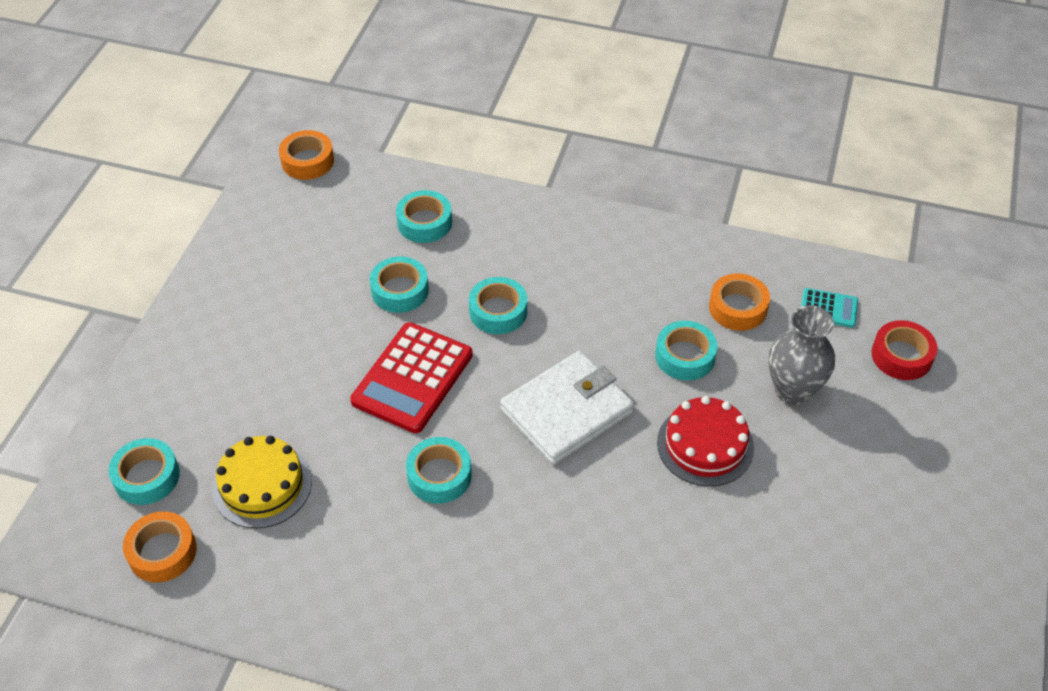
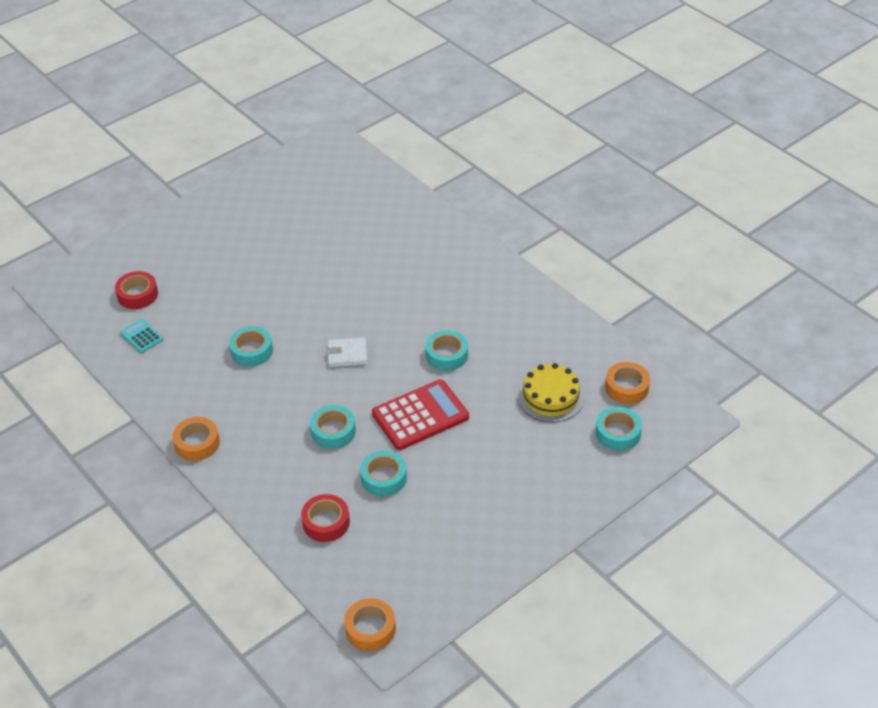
camera: 145 degrees left, 5 degrees down
(424, 222) = (326, 522): turquoise tape -> red tape
(566, 411) = (347, 354): white wallet -> white wallet, size x0.55
(705, 445) = (291, 303): red cake -> none
(737, 308) = (191, 362): orange tape -> orange tape (197, 443)
(792, 390) = (215, 306): grey vase -> none

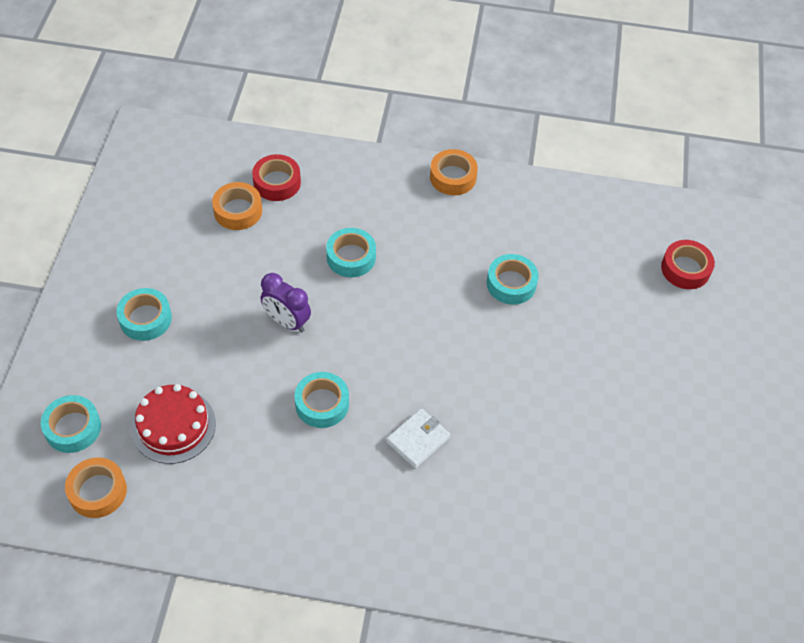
camera: 135 degrees right, 10 degrees up
(141, 336) = (623, 233): turquoise calculator -> none
(347, 354) = (420, 339): white wallet -> white wallet (418, 439)
(370, 629) = (166, 133): orange tape -> orange tape (238, 211)
(384, 478) = (264, 245): turquoise tape -> turquoise tape (145, 319)
(420, 415) = (287, 321): red calculator -> purple clock
(551, 397) = (173, 426): yellow cake -> red cake

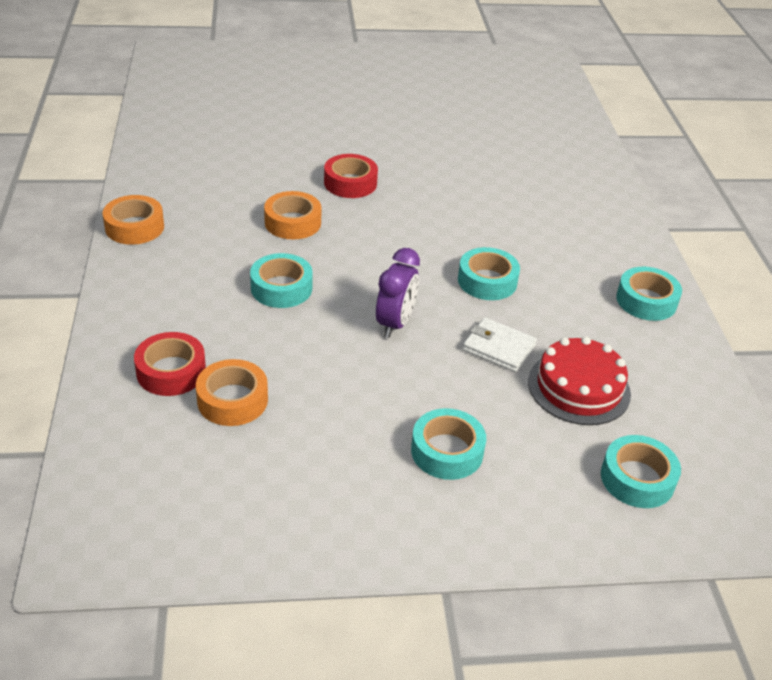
camera: 105 degrees left, 15 degrees down
(98, 491) = (696, 431): orange tape -> orange tape (293, 222)
(418, 439) = (491, 217): white wallet -> white wallet (498, 348)
(511, 284) = (281, 178): turquoise tape -> turquoise tape (646, 301)
(685, 269) = (230, 90): red tape -> red tape (350, 183)

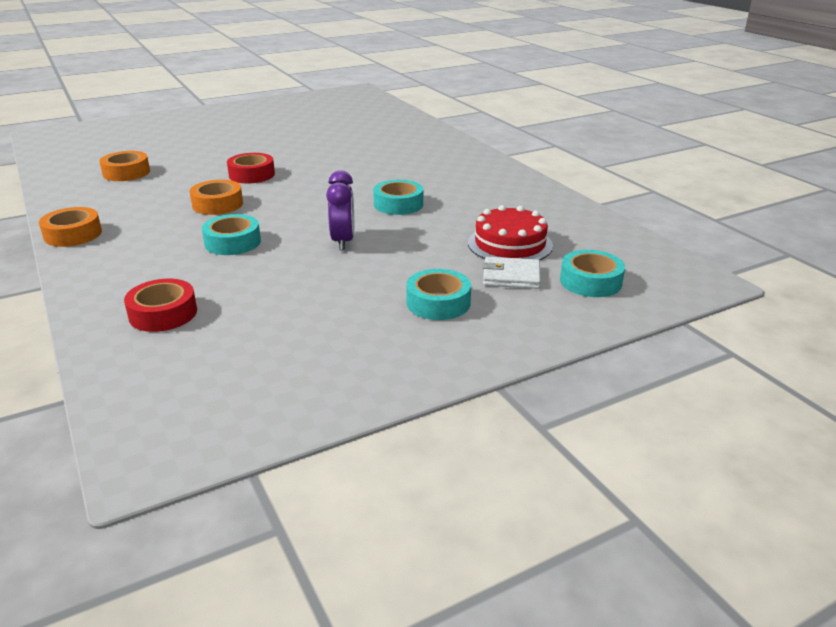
camera: 20 degrees left, 10 degrees down
(232, 400) = (233, 318): orange tape -> orange tape (126, 173)
(498, 348) = (434, 237): white wallet -> white wallet (511, 276)
(646, 301) = (520, 190): turquoise tape -> none

